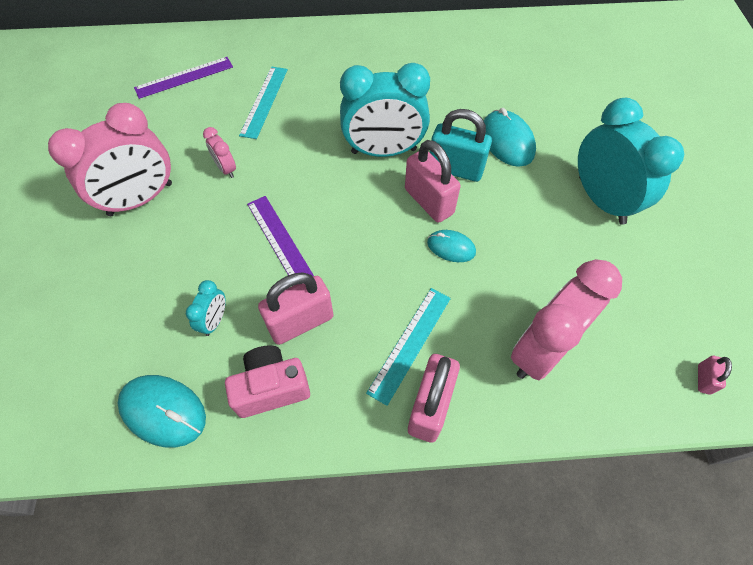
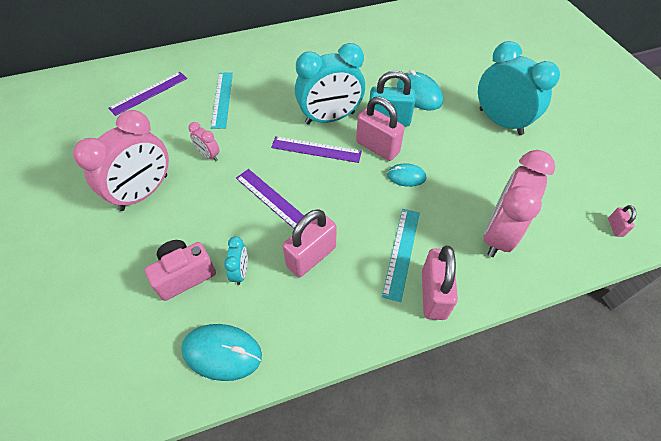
camera: 15 degrees left, 5 degrees down
(271, 388) = (305, 312): pink camera -> pink camera (184, 275)
(353, 188) = (316, 149): none -> purple ruler

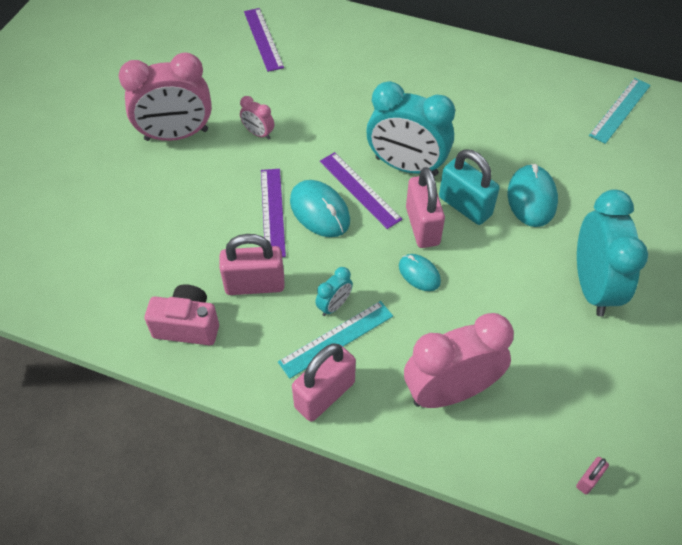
camera: 40 degrees right, 0 degrees up
(149, 93) = (263, 39): purple ruler -> purple ruler turned 75 degrees clockwise
(184, 275) = (144, 227): pink camera -> pink camera (187, 325)
(208, 155) = (258, 133): pink clock -> pink clock turned 45 degrees counterclockwise
(222, 99) = (322, 84): turquoise ruler -> turquoise ruler (620, 110)
(222, 353) = (115, 308): turquoise mouse -> turquoise mouse (319, 211)
(240, 272) = (187, 256): turquoise clock -> turquoise clock (334, 305)

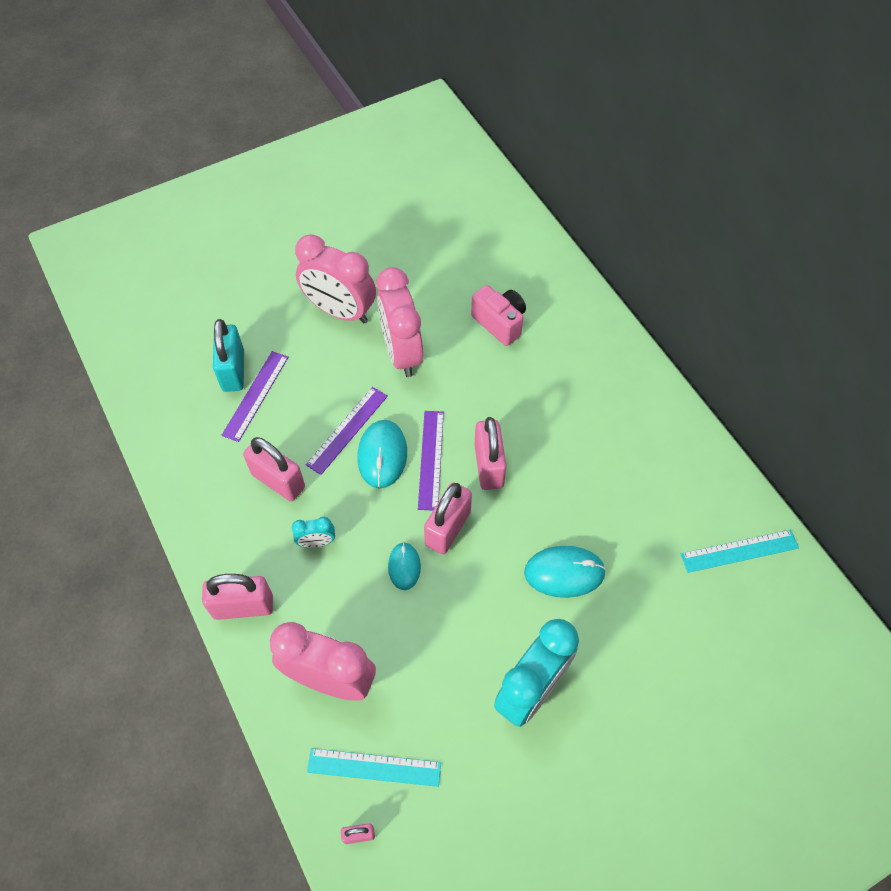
camera: 40 degrees right, 5 degrees up
(187, 325) = (205, 478): pink camera -> pink camera (499, 323)
(258, 133) = (401, 352): pink clock -> pink clock, size x2.23
(263, 39) = (488, 265): purple ruler -> purple ruler (256, 395)
(336, 339) = (292, 570): turquoise ruler -> turquoise ruler (374, 767)
(406, 166) = (489, 466): turquoise clock -> pink padlock
(465, 206) = (500, 537): turquoise padlock -> turquoise padlock (233, 370)
(531, 198) = (564, 573): turquoise mouse -> turquoise mouse turned 45 degrees clockwise

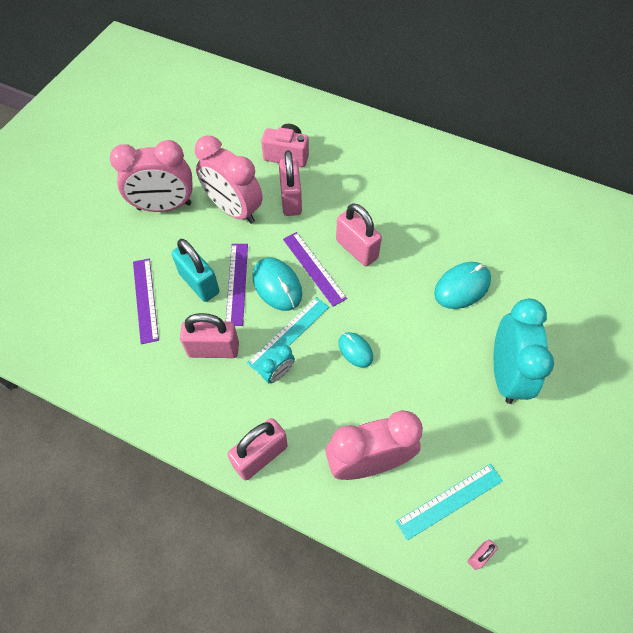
camera: 35 degrees left, 0 degrees up
(233, 370) = (112, 292): turquoise padlock -> turquoise padlock (199, 283)
(448, 528) = (363, 306): pink padlock -> pink padlock (291, 199)
(739, 551) = (550, 209): turquoise ruler -> turquoise ruler (289, 334)

